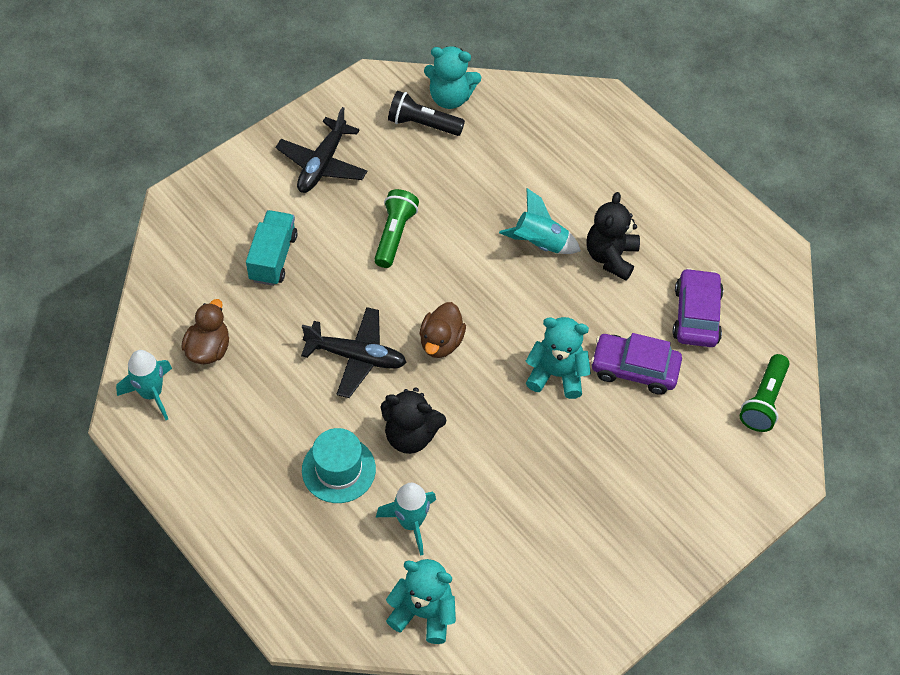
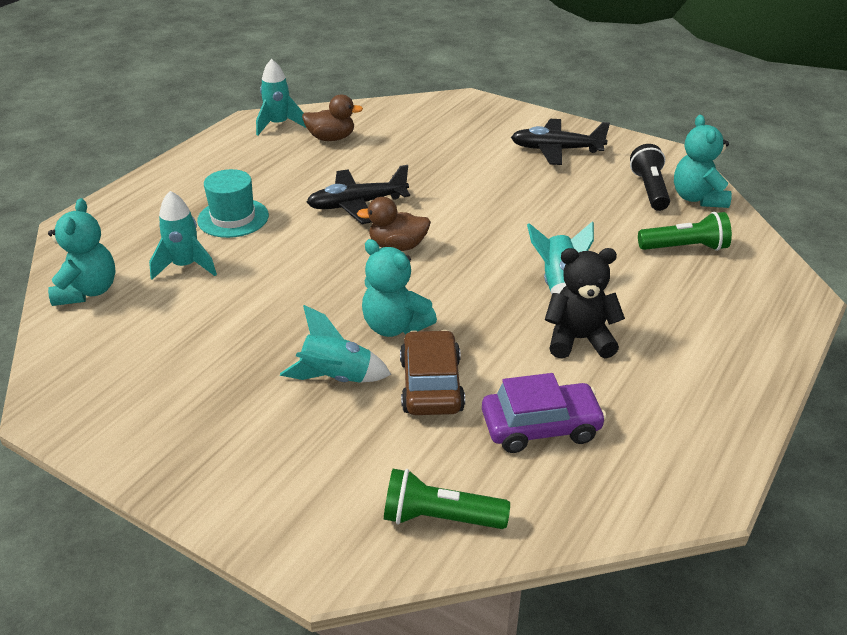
camera: 75 degrees right, 20 degrees down
(273, 257) = (439, 147): turquoise truck -> none
(356, 357) = (357, 204): black plane -> black plane turned 75 degrees clockwise
(394, 235) = (506, 199): green flashlight -> green flashlight (685, 248)
(410, 435) = (282, 248): black teddy bear -> none
(556, 374) = (395, 326): turquoise teddy bear -> turquoise teddy bear turned 135 degrees clockwise
(608, 431) = (336, 378): none -> turquoise rocket
(634, 369) = (431, 385): purple car -> brown car

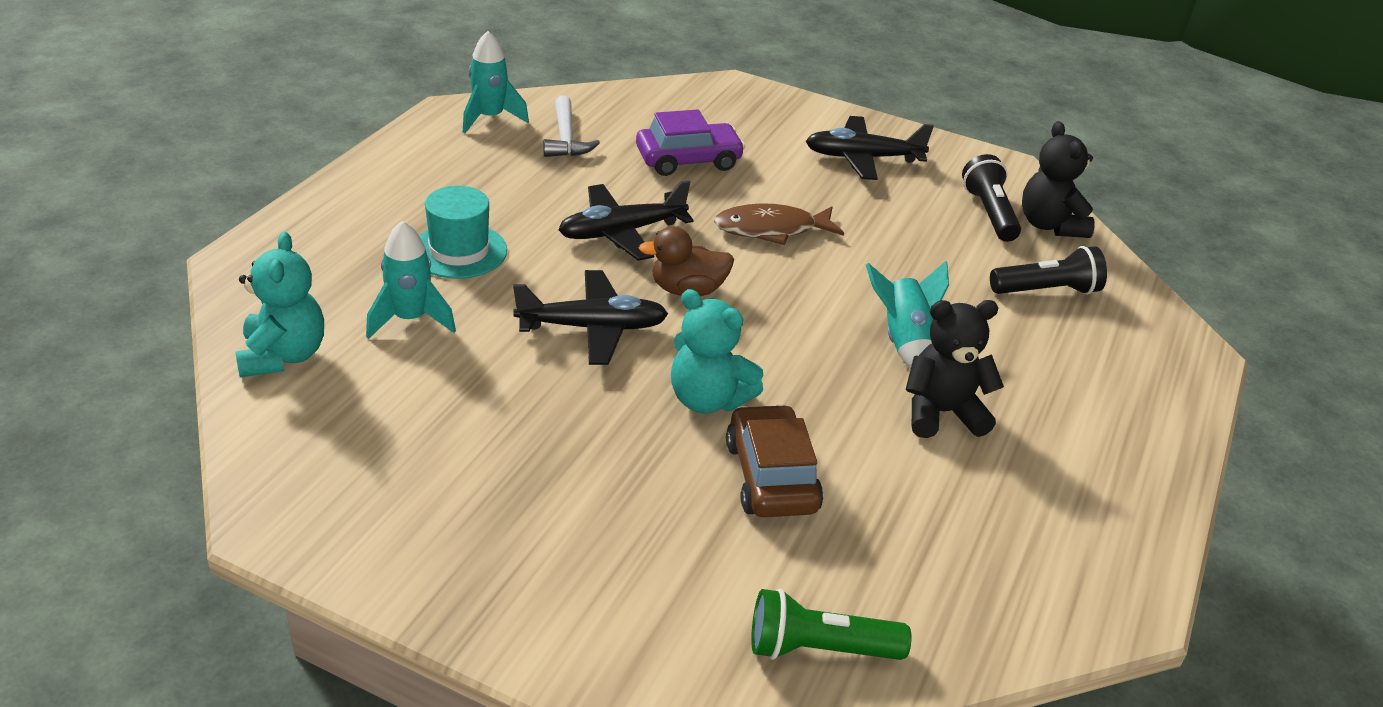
camera: 10 degrees left, 0 degrees up
(319, 273) = (592, 328): none -> black plane
(331, 138) = (566, 138): brown duck -> white hammer
(336, 378) = (648, 470): turquoise rocket -> none
(472, 202) = (771, 229): none -> brown fish
(540, 427) = (918, 527): purple car -> purple car (688, 160)
(685, 248) = (1047, 291): green flashlight -> black flashlight
(697, 198) = (1050, 225): turquoise teddy bear -> black teddy bear

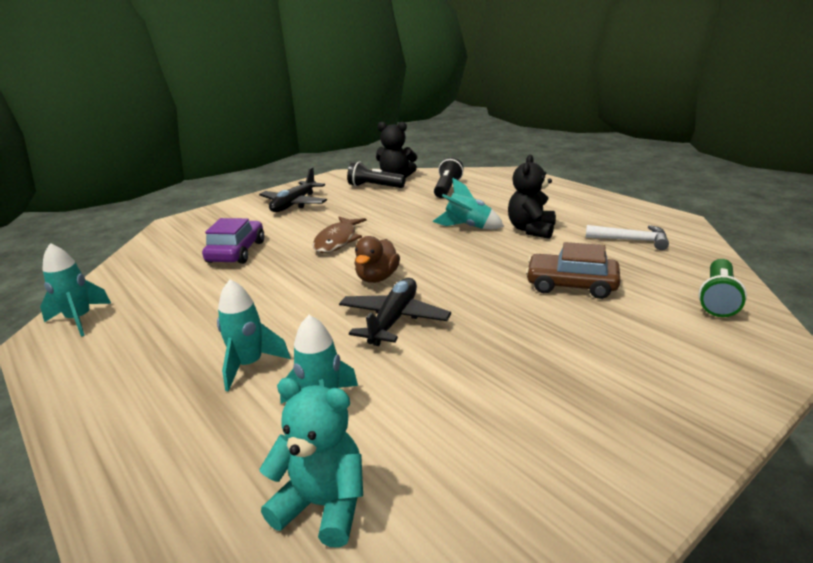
camera: 60 degrees left, 10 degrees down
(459, 251) = (249, 365): turquoise hat -> turquoise rocket
(566, 138) = (153, 291): white hammer -> white hammer (632, 240)
(621, 232) = (293, 289): black plane -> none
(708, 399) = (492, 291): turquoise teddy bear -> none

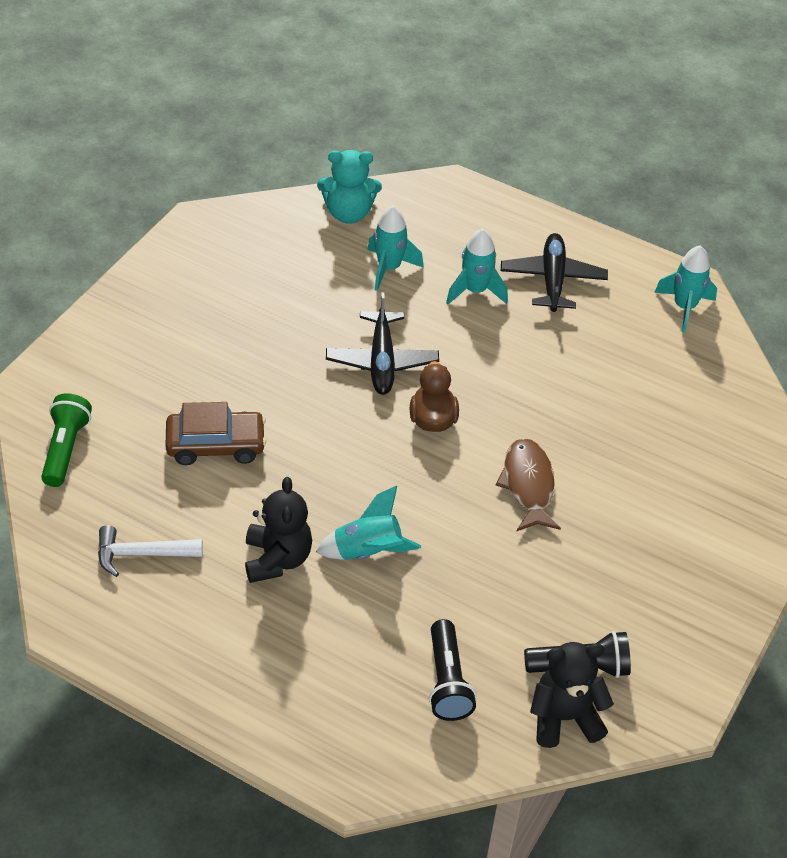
camera: 155 degrees right, 20 degrees up
(236, 252) = (638, 438): purple car -> none
(294, 204) = (670, 577): black plane -> black plane (552, 280)

